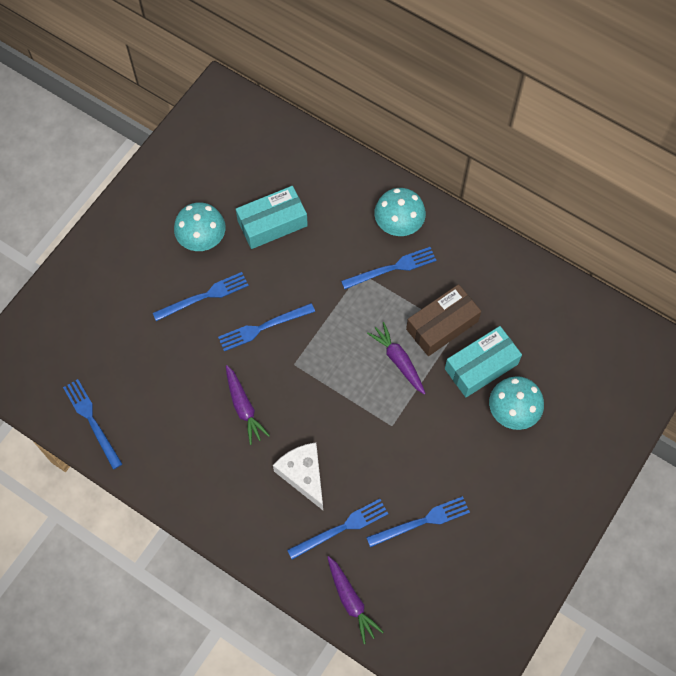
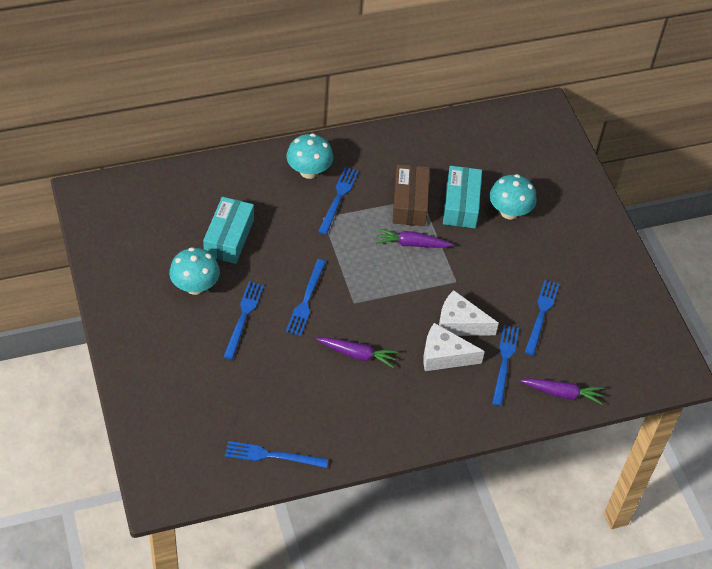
camera: 55 degrees left, 15 degrees down
(349, 462) = (459, 323): none -> white cheese

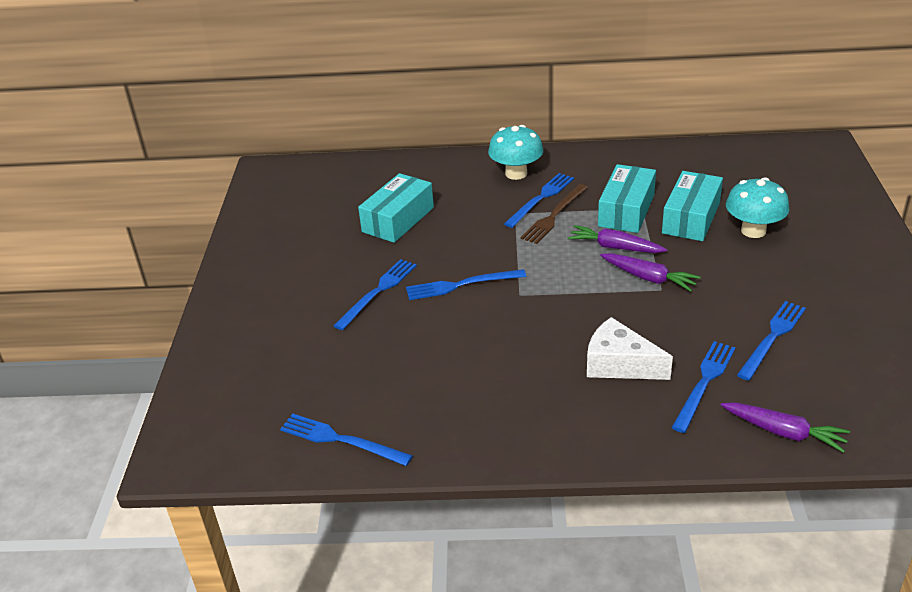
camera: 25 degrees right, 15 degrees down
(195, 286) = (337, 257): turquoise mushroom -> none
(306, 300) = (461, 285): blue fork -> blue fork turned 45 degrees clockwise
(355, 216) = (554, 216): none -> brown fork
(357, 354) = (502, 347): purple carrot -> purple carrot (649, 278)
(410, 203) = (626, 210): brown box -> turquoise box
(459, 323) = (652, 333): white cheese -> none

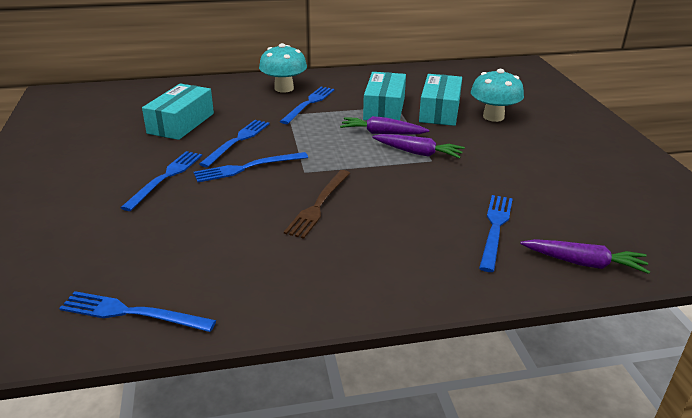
camera: 15 degrees left, 5 degrees down
(554, 216) = (323, 114): brown fork -> brown fork (319, 205)
(619, 364) = (412, 219): white cheese -> none
(772, 337) = (540, 189): blue fork -> blue fork (237, 141)

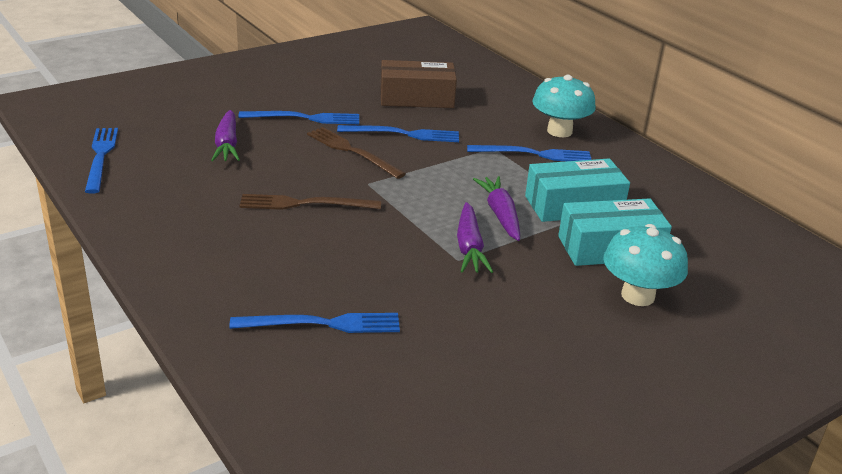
camera: 65 degrees right, 0 degrees up
(181, 123) = (416, 98): turquoise box -> brown box
(247, 168) = (352, 151): blue fork -> brown fork
(584, 263) = (280, 399): purple carrot -> purple carrot (227, 145)

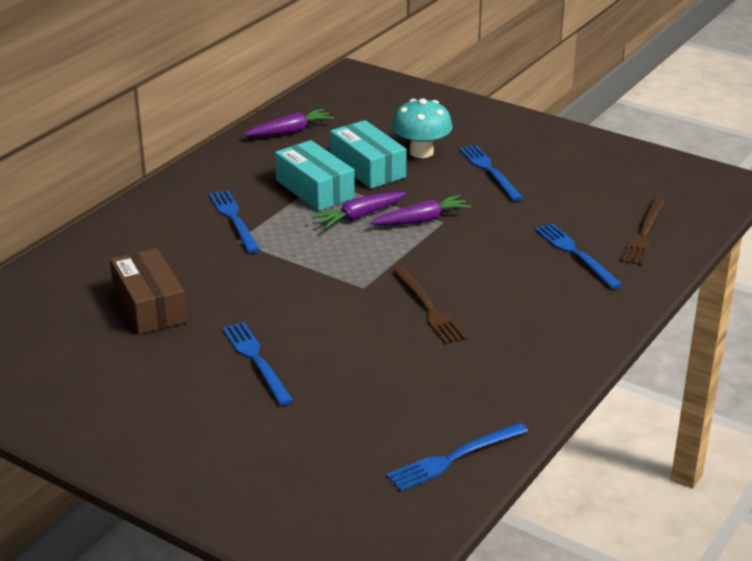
camera: 110 degrees left, 0 degrees up
(227, 145) = (357, 388): purple carrot -> purple carrot (290, 131)
(352, 151) = (309, 311): brown fork -> brown fork (643, 234)
(403, 134) = (246, 293): blue fork -> blue fork (489, 171)
(559, 131) = (173, 214): turquoise mushroom -> none

